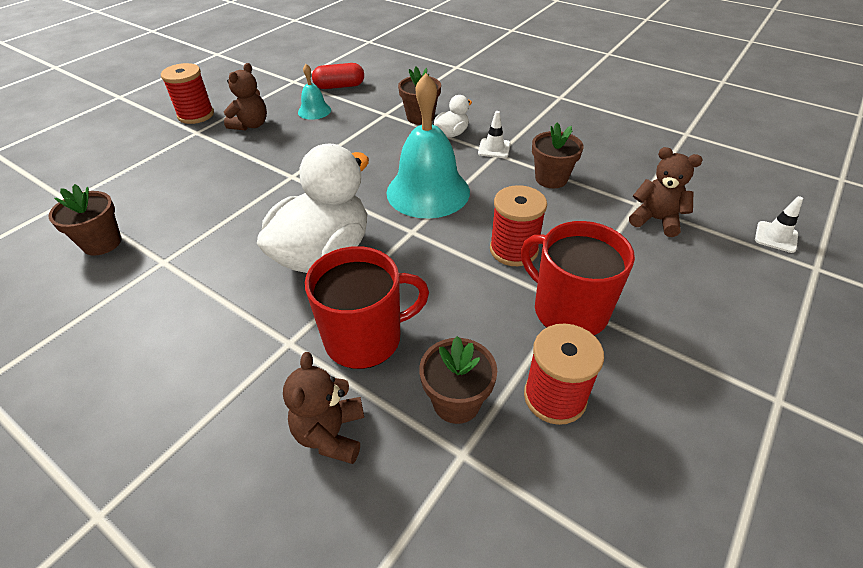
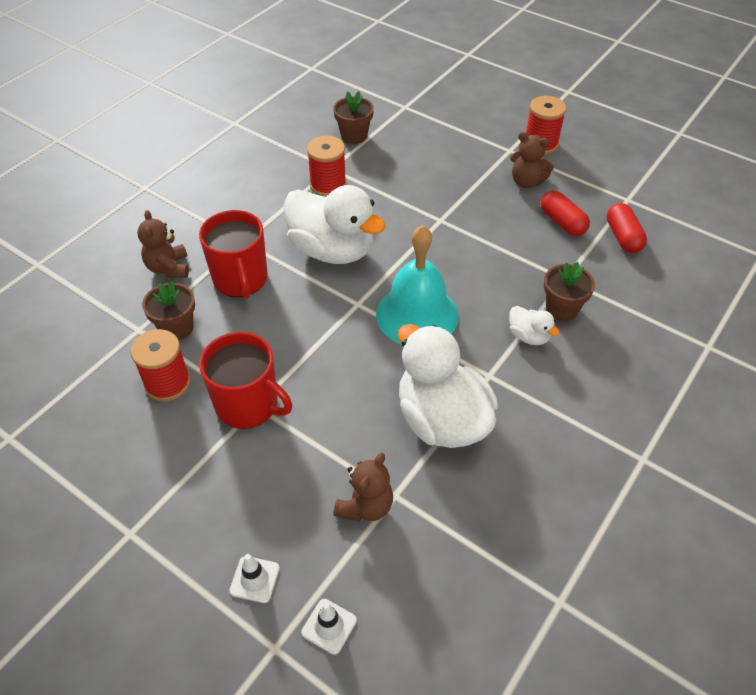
camera: 90 degrees right, 5 degrees up
(314, 111) = (562, 222): turquoise bell -> red capsule
(331, 434) = (168, 268): brown teddy bear -> brown teddy bear turned 105 degrees counterclockwise
(494, 148) = (500, 373): white traffic cone -> white traffic cone (254, 579)
(513, 250) = (327, 374): red spool -> red spool (328, 185)
(551, 179) = (441, 420): brown flower pot -> white duck
(568, 310) = (248, 405): red mug -> red mug turned 75 degrees clockwise

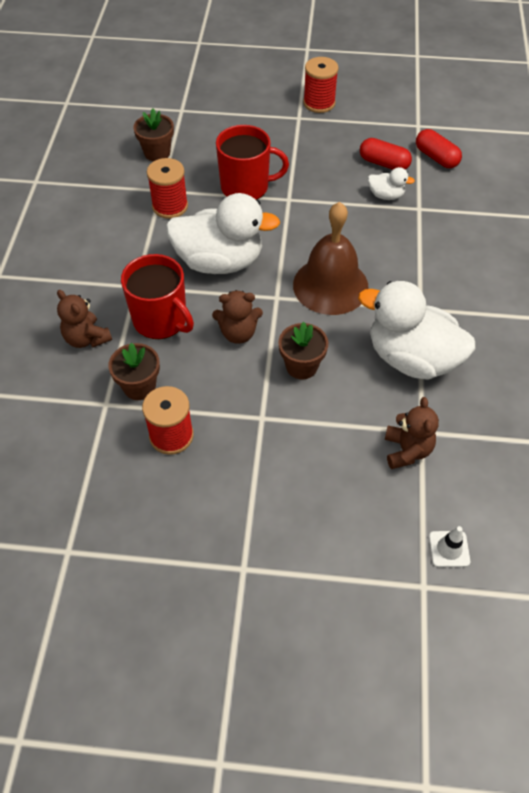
camera: 30 degrees left, 5 degrees up
(248, 405) = (254, 420): red mug -> red mug (246, 187)
(254, 579) = (369, 547): white traffic cone -> none
(417, 315) = (330, 285): turquoise bell -> brown bell
(526, 182) = (332, 140): brown teddy bear -> brown teddy bear (238, 333)
(528, 336) = (425, 265): white duck -> white duck (386, 195)
(561, 309) = (433, 233): brown flower pot -> brown flower pot (301, 366)

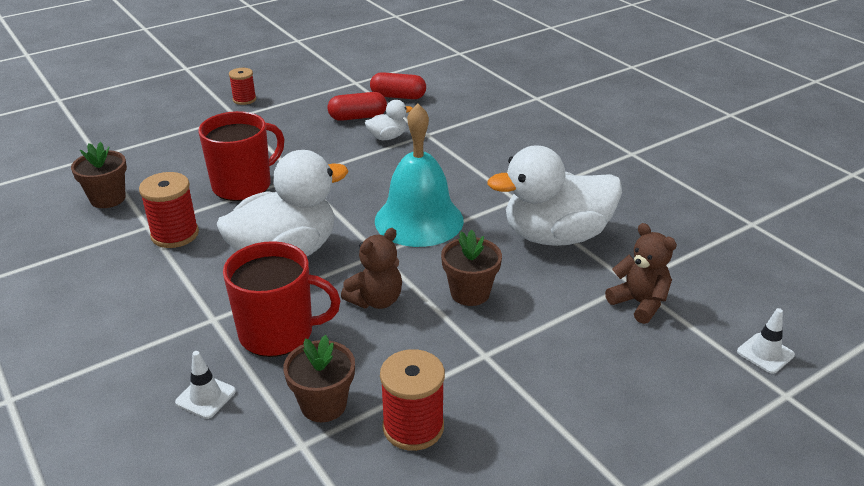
camera: 40 degrees left, 20 degrees down
(86, 338) = (205, 397): brown teddy bear -> white traffic cone
(319, 103) = (244, 99): red spool -> red spool, size x0.64
(330, 285) = (419, 220): brown bell -> turquoise bell

